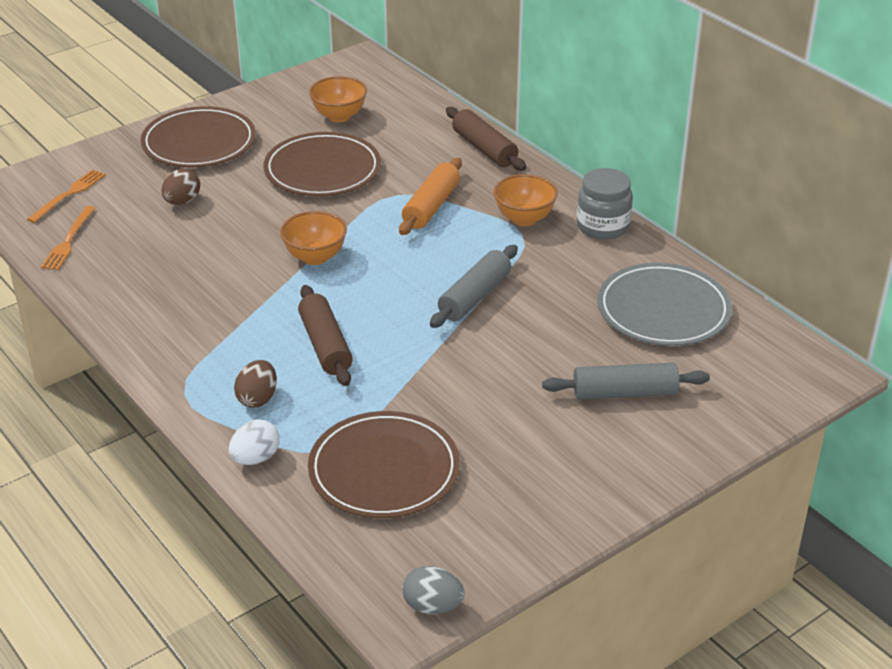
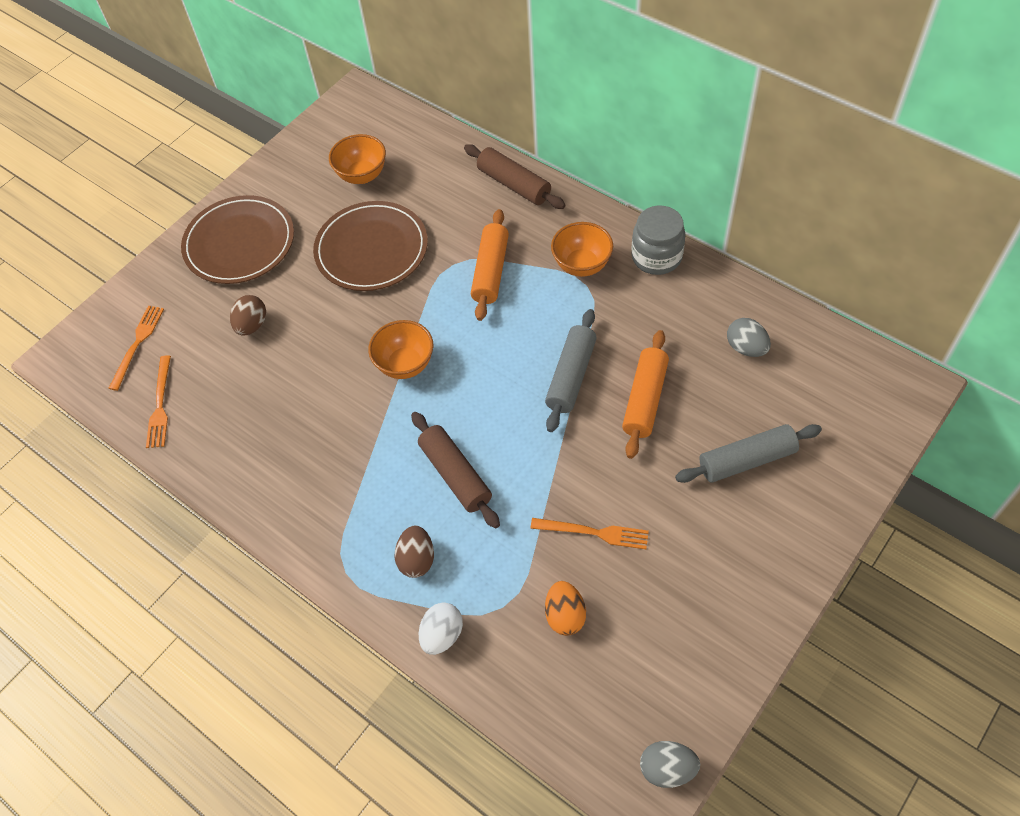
camera: 10 degrees left, 20 degrees up
(384, 470) = (565, 615): brown plate -> orange egg
(442, 415) = (594, 533): none -> orange fork
(541, 328) = (645, 399): none -> orange rolling pin
(663, 310) = (746, 348): grey plate -> grey egg

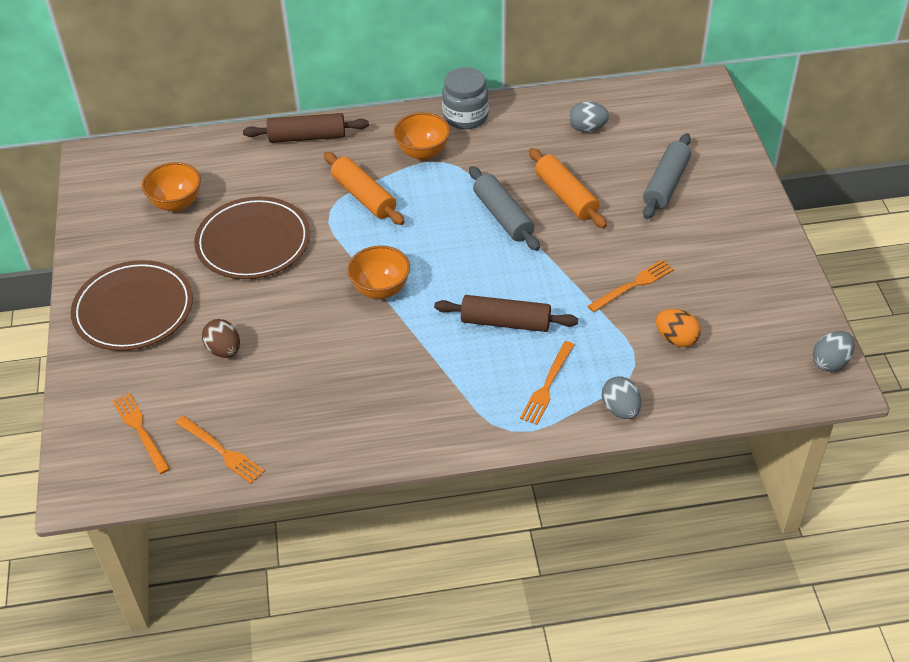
camera: 50 degrees left, 10 degrees down
(417, 559) = (547, 385): brown egg -> orange fork
(442, 635) = (620, 409): white egg -> grey egg

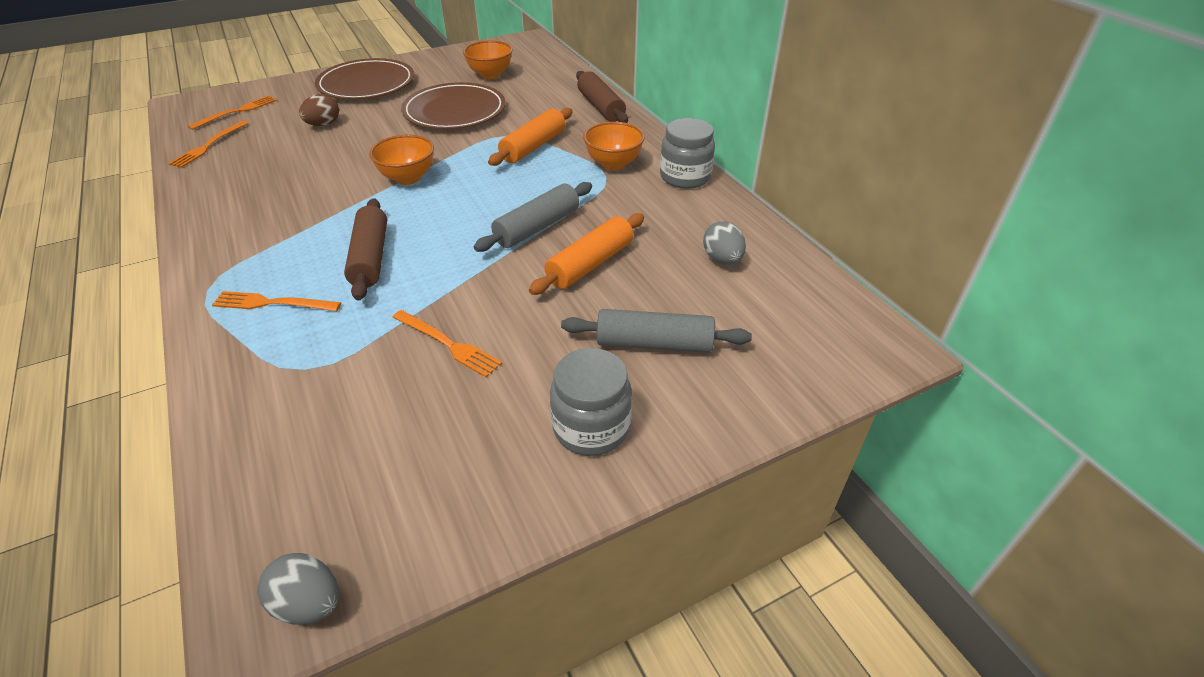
camera: 70 degrees right, 5 degrees down
(620, 409) = (228, 368): grey egg -> none
(676, 339) = (353, 400): orange egg -> none
(732, 228) = (591, 427): none -> grey jar

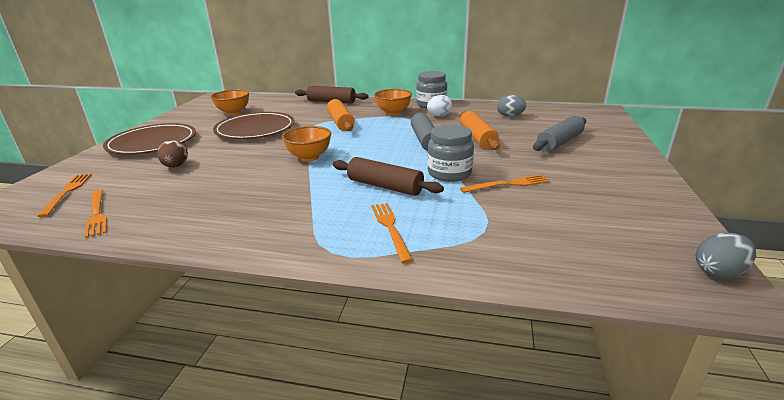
camera: 50 degrees left, 15 degrees down
(273, 303) = (390, 228): orange fork -> orange fork turned 120 degrees clockwise
(591, 427) = (612, 169): grey jar -> grey jar (449, 173)
(644, 201) = (439, 116): none -> white egg

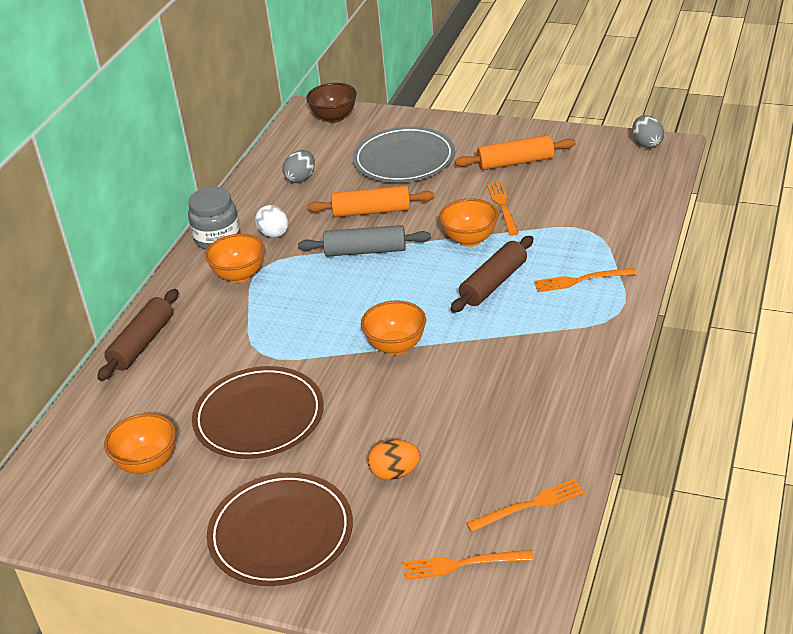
camera: 80 degrees left, 10 degrees up
(176, 166) = (395, 473): brown egg -> orange egg
(340, 122) = (263, 326): orange rolling pin -> orange rolling pin (515, 162)
(449, 173) = (469, 239): grey jar -> orange bowl
(559, 142) = (404, 159): grey rolling pin -> grey plate
(601, 117) = (334, 117): none -> brown bowl

